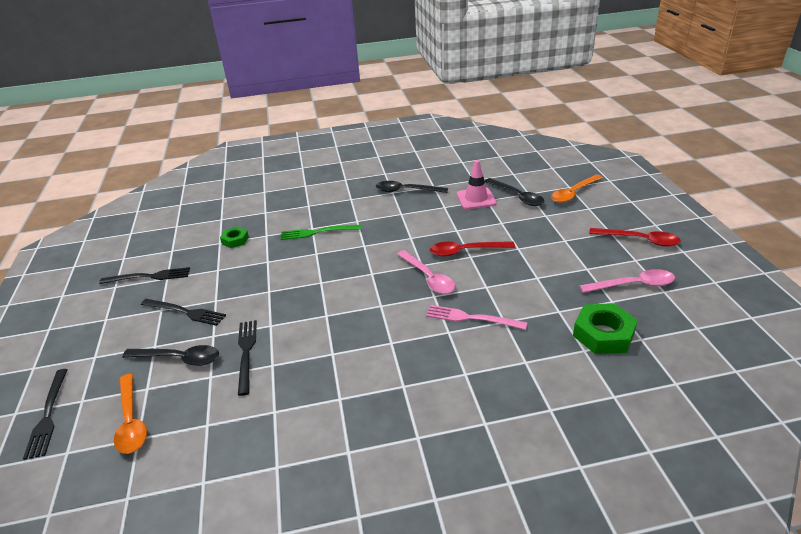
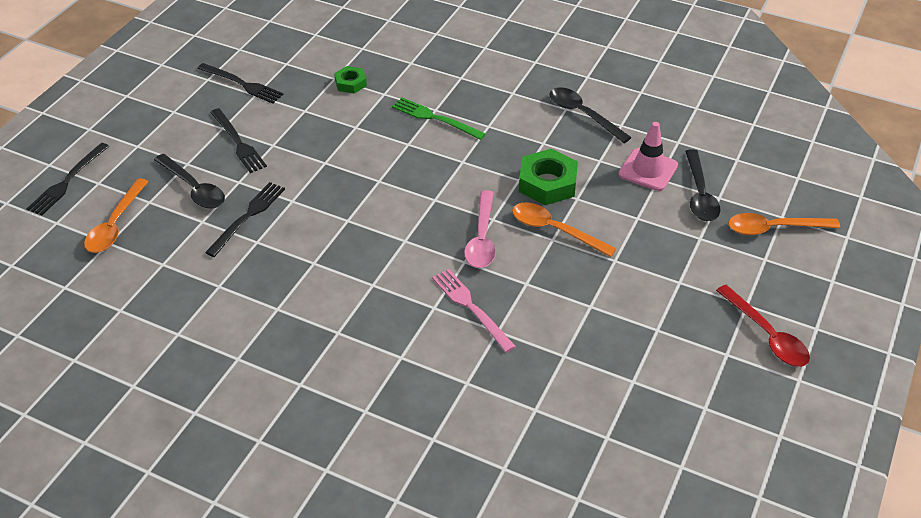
camera: 35 degrees right, 10 degrees up
(465, 251) = (555, 230): red spoon -> orange spoon
(603, 334) = (575, 407): green nut -> green nut (547, 183)
(633, 285) = (681, 379): pink spoon -> none

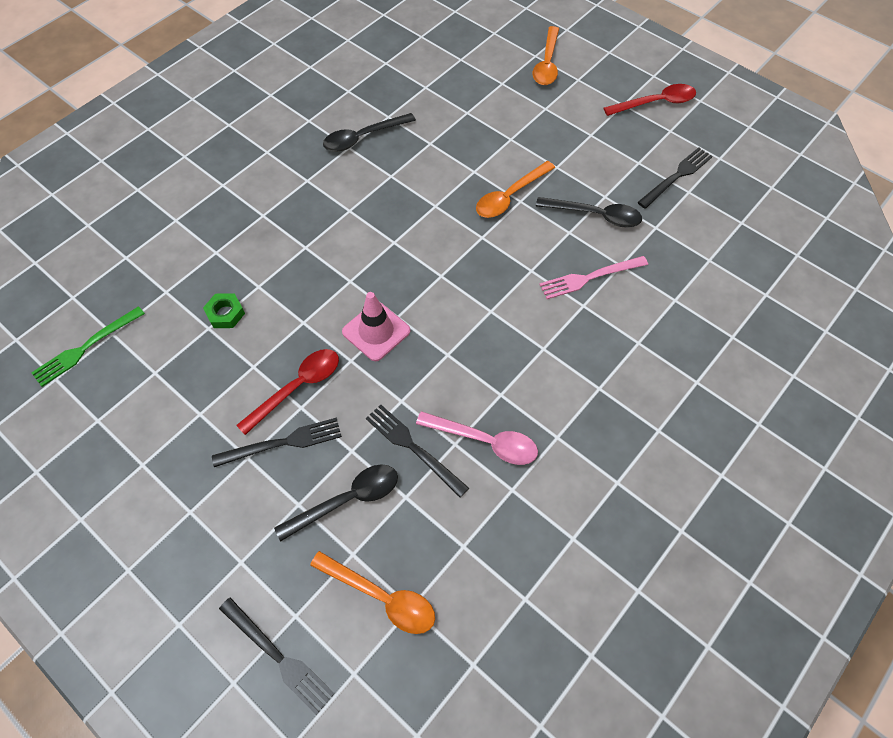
camera: 75 degrees left, 15 degrees up
(242, 84) = (172, 425): black fork -> black fork (676, 176)
(290, 138) = (297, 387): none -> red spoon
(435, 118) = (320, 250): green fork -> green fork (86, 347)
(482, 238) = (505, 250): pink spoon -> pink spoon (485, 441)
(547, 183) = (447, 186): green nut -> none
(648, 170) = (454, 115): pink traffic cone -> pink traffic cone (376, 331)
(699, 194) = (495, 93): black spoon -> black spoon (595, 215)

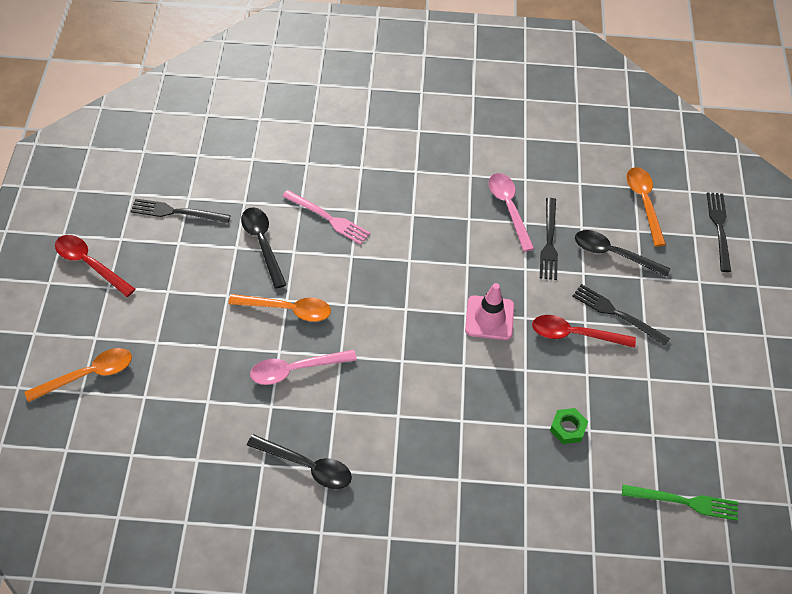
camera: 130 degrees left, 5 degrees down
(448, 172) = (296, 369): none -> pink spoon

